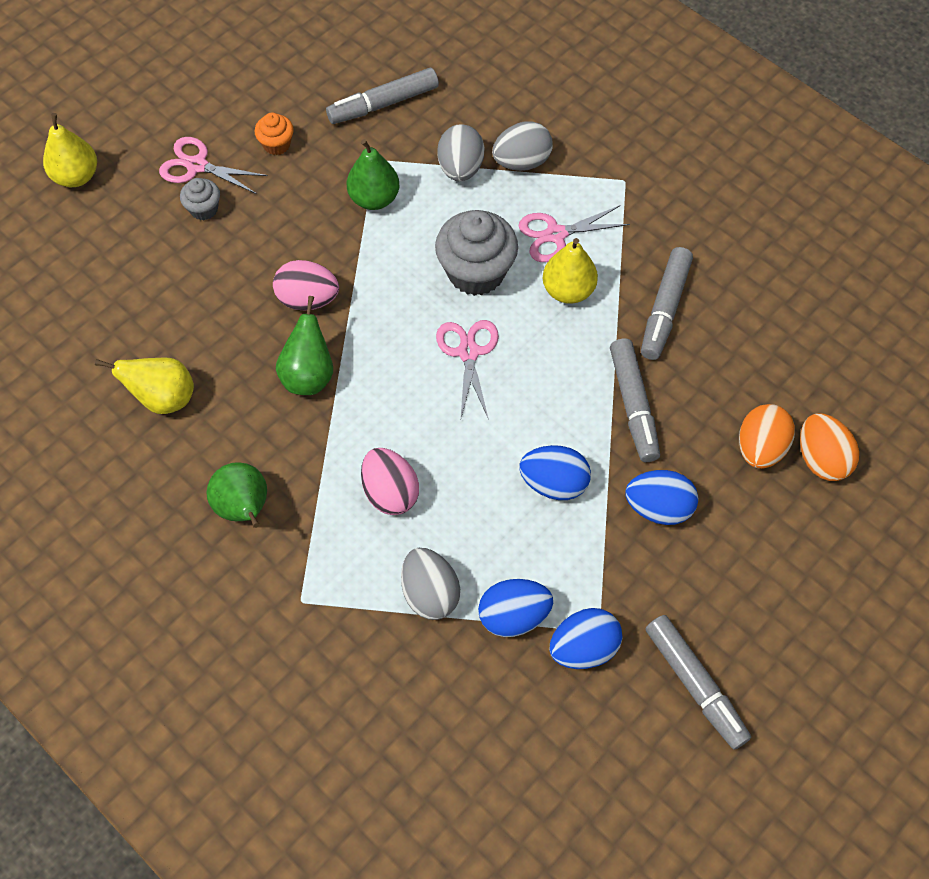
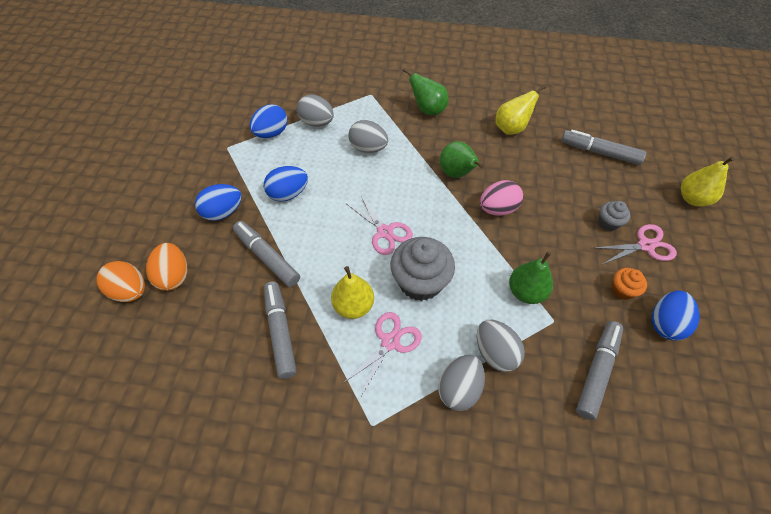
camera: 145 degrees right, 5 degrees down
(390, 492) = (368, 148): pink egg -> grey egg
(583, 648) = (230, 138): blue egg -> blue egg (665, 323)
(695, 685) = (168, 150): grey marker -> grey marker (599, 152)

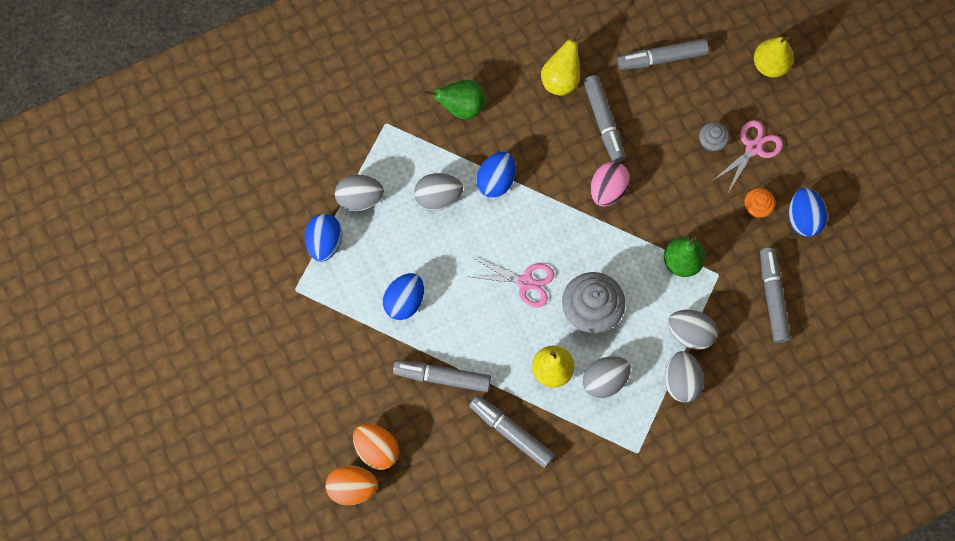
camera: 35 degrees left, 15 degrees up
(223, 212) = (361, 361): blue egg -> blue egg (496, 181)
(390, 342) = (604, 380): pink scissors -> grey egg
(457, 173) = (545, 173): green pear -> none
(525, 166) = (603, 122): none -> grey marker

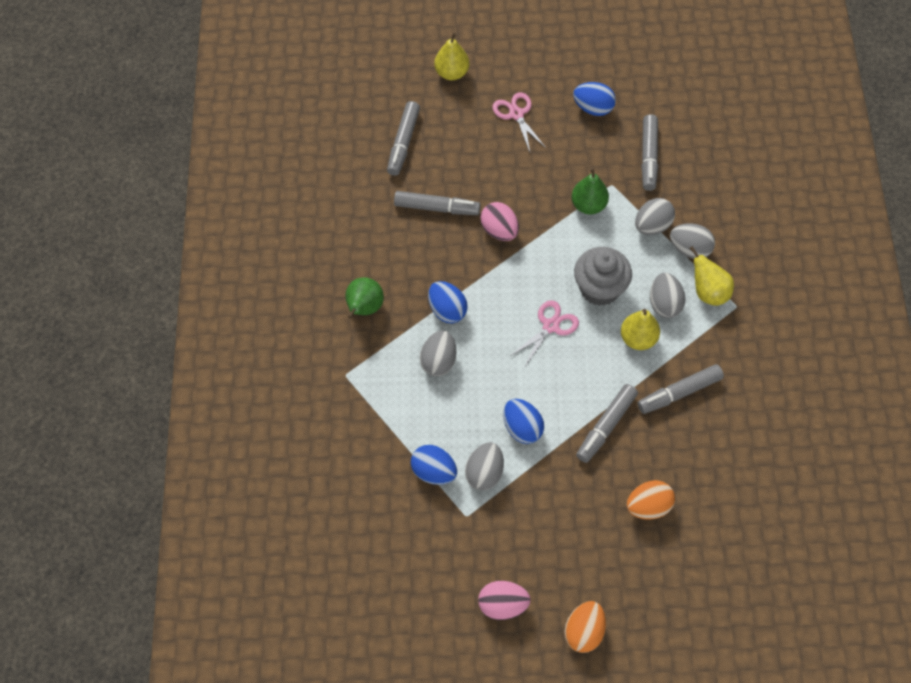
camera: 65 degrees left, 10 degrees down
(223, 358) = (503, 605): none -> pink egg
(352, 488) = (675, 541): orange egg -> orange egg (584, 632)
(360, 199) = (406, 425): grey egg -> grey egg (484, 473)
(560, 80) = (381, 223): yellow pear -> yellow pear (708, 292)
(711, 142) = (496, 140): grey cupcake -> none
(756, 208) = (568, 135): orange cupcake -> none
(772, 297) = (648, 157): grey marker -> grey marker turned 105 degrees counterclockwise

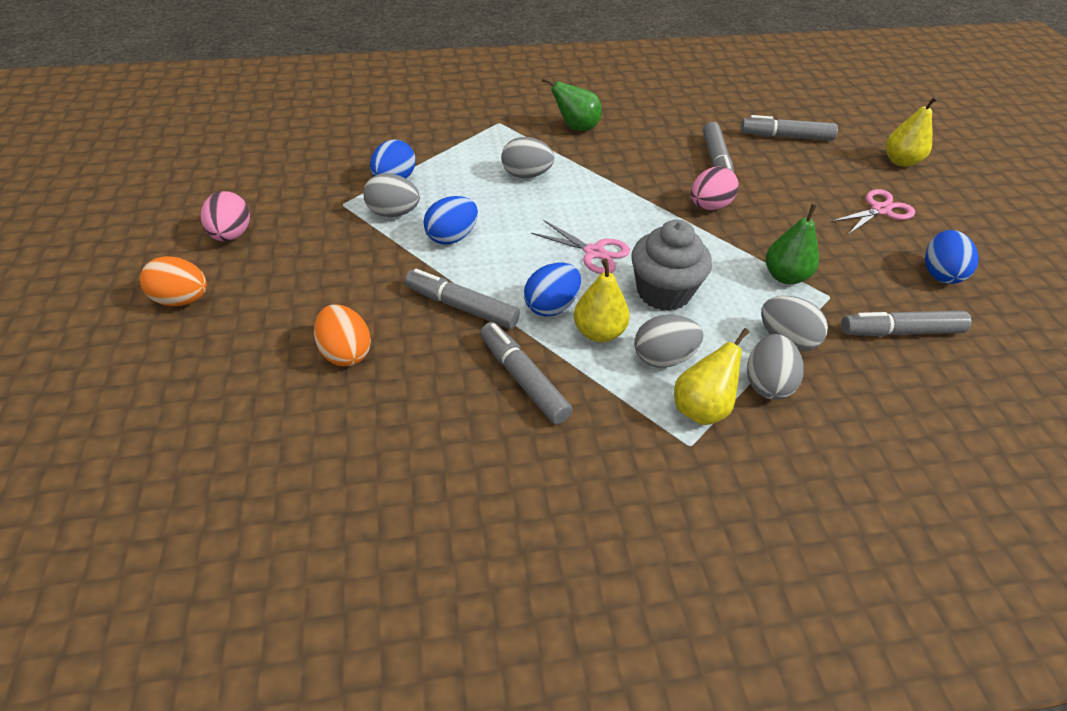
camera: 80 degrees right, 15 degrees down
(447, 310) = (591, 176): blue egg -> blue egg (551, 306)

